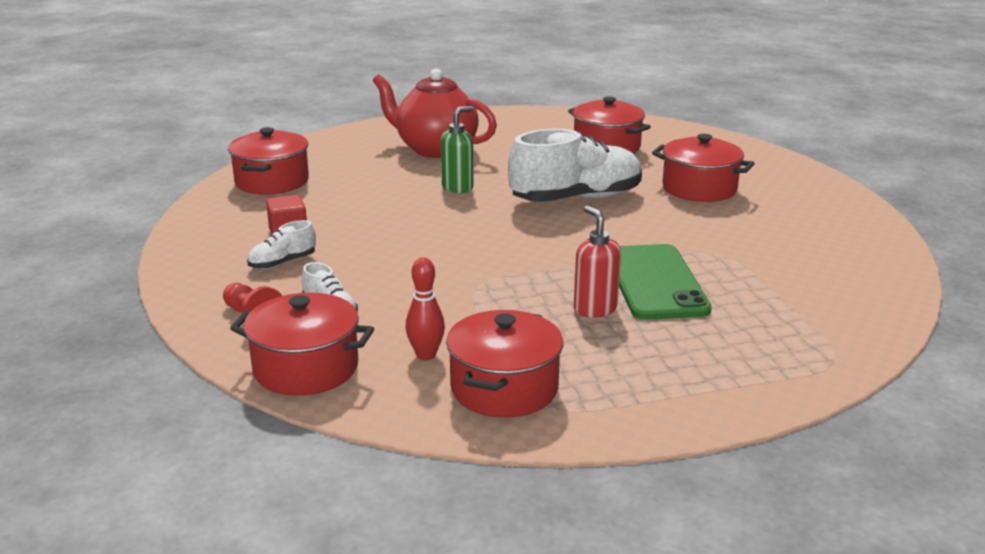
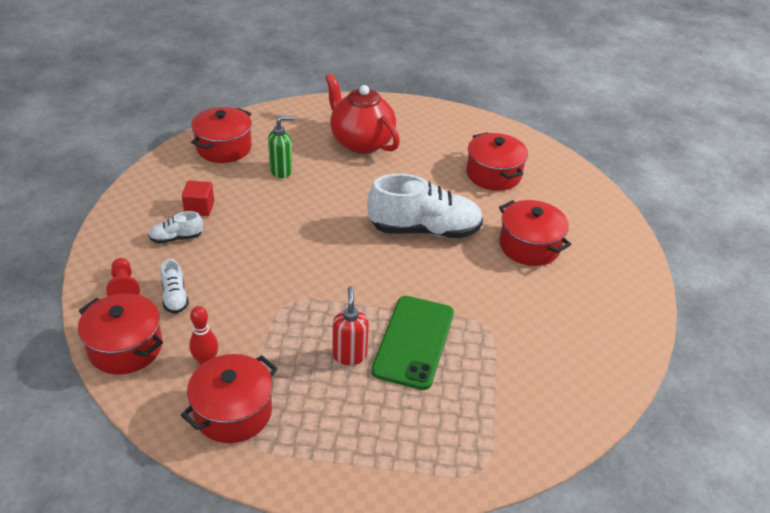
camera: 20 degrees right, 15 degrees up
(458, 187) = (347, 191): green soap dispenser -> green soap dispenser (281, 171)

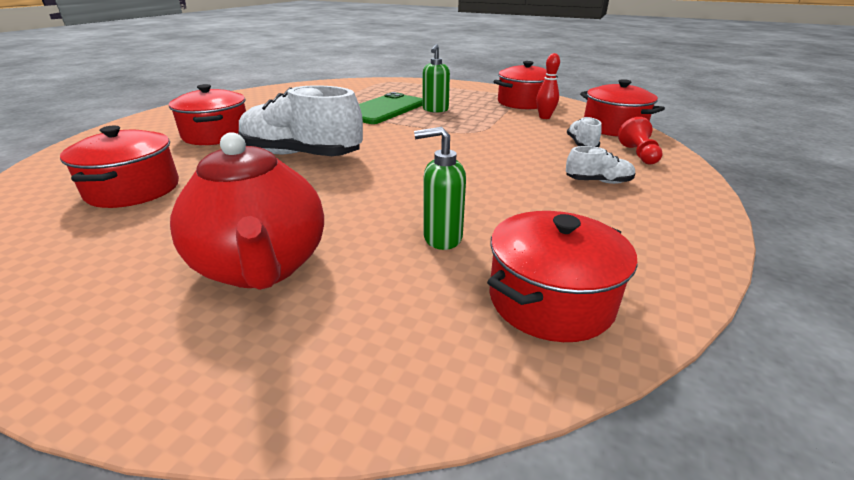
camera: 160 degrees left, 10 degrees down
(199, 208) = (576, 206): red cube -> none
(349, 355) = (435, 110): red soap dispenser -> green soap dispenser

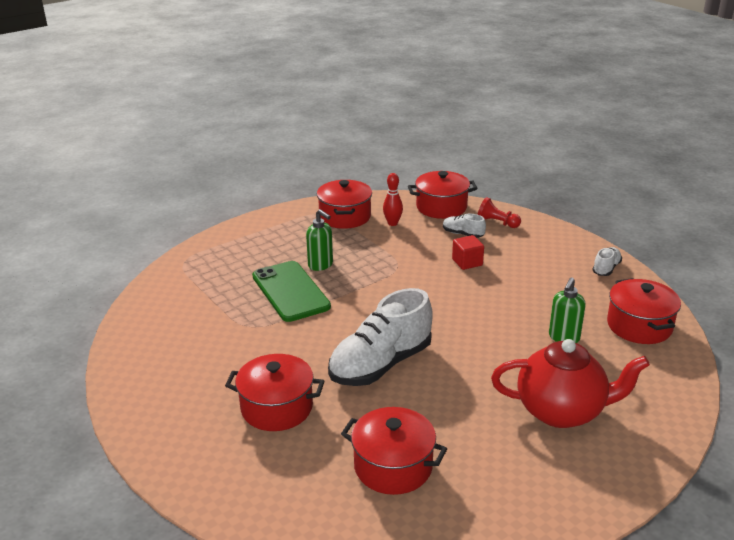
camera: 60 degrees left, 0 degrees up
(530, 156) = (467, 262): none -> red cube
(598, 182) = (526, 256): white shoe -> white shoe (606, 268)

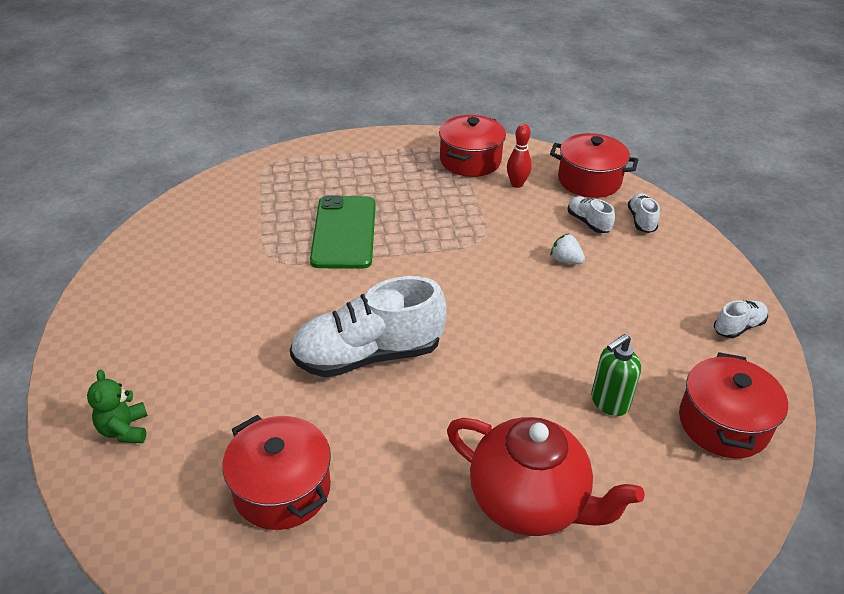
camera: 25 degrees right, 10 degrees up
(237, 476) = (124, 430): none -> green teddy bear
(277, 407) = (223, 365): red pot -> none
(321, 265) = (399, 211): green soap dispenser -> none
(467, 262) = (565, 260): red cube -> white strawberry
(497, 223) = (641, 220): red pawn -> white shoe

